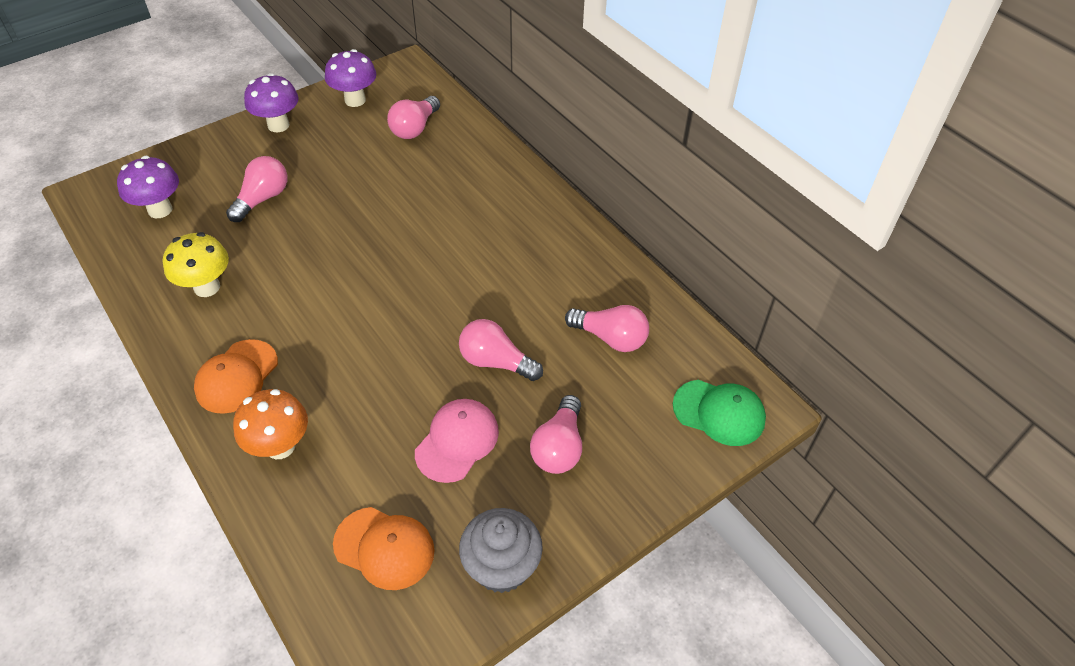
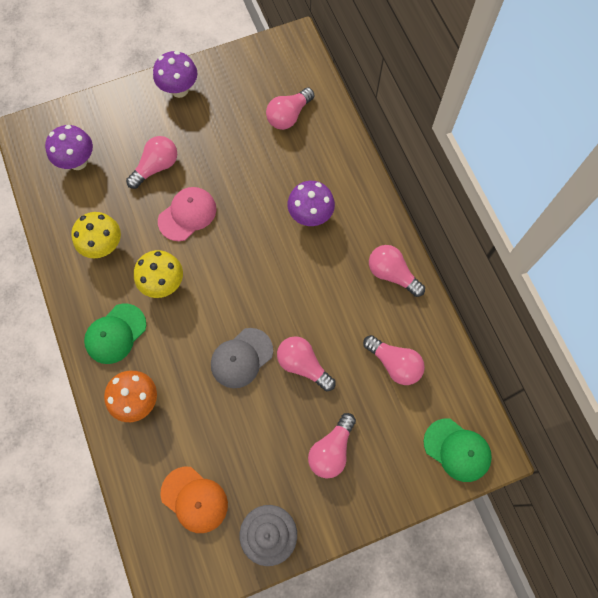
camera: 15 degrees right, 20 degrees up
(236, 376) = (115, 334): orange cap -> green cap
(293, 311) = (163, 284): none -> yellow mushroom
(355, 100) = (245, 73): purple mushroom -> purple mushroom (310, 216)
(413, 370) = (241, 358): none -> grey cap
(457, 441) = (260, 427): pink cap -> pink cap (187, 214)
(579, 250) = (392, 274): none -> pink light bulb

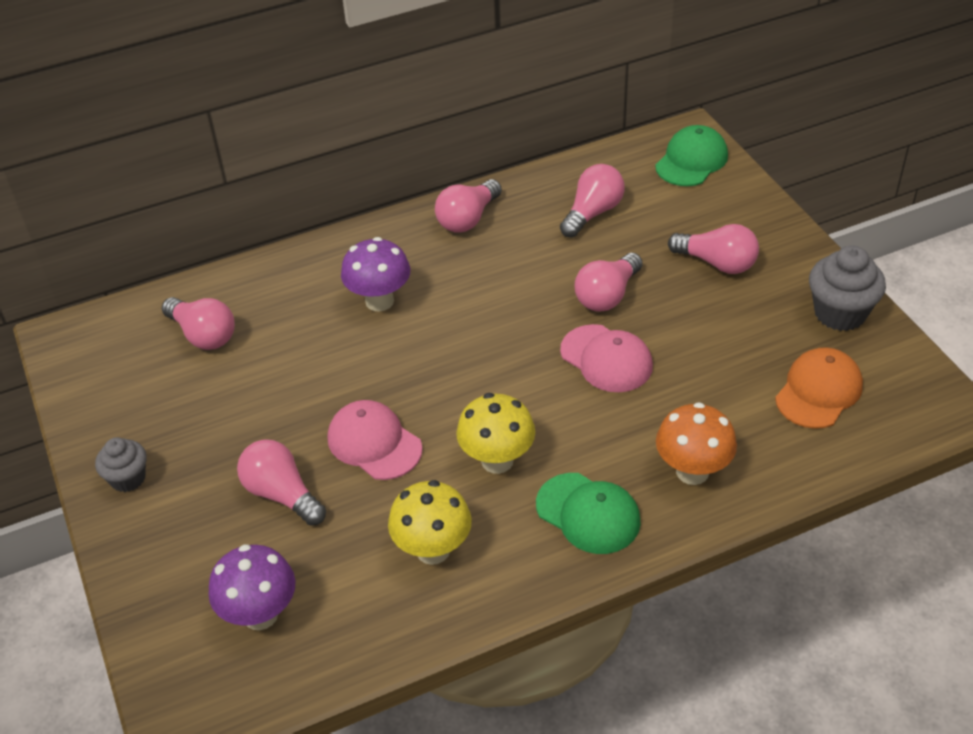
camera: 90 degrees left, 25 degrees down
(179, 89) = (128, 478): purple mushroom -> grey cupcake
(241, 358) = (606, 359): grey cap -> pink cap

